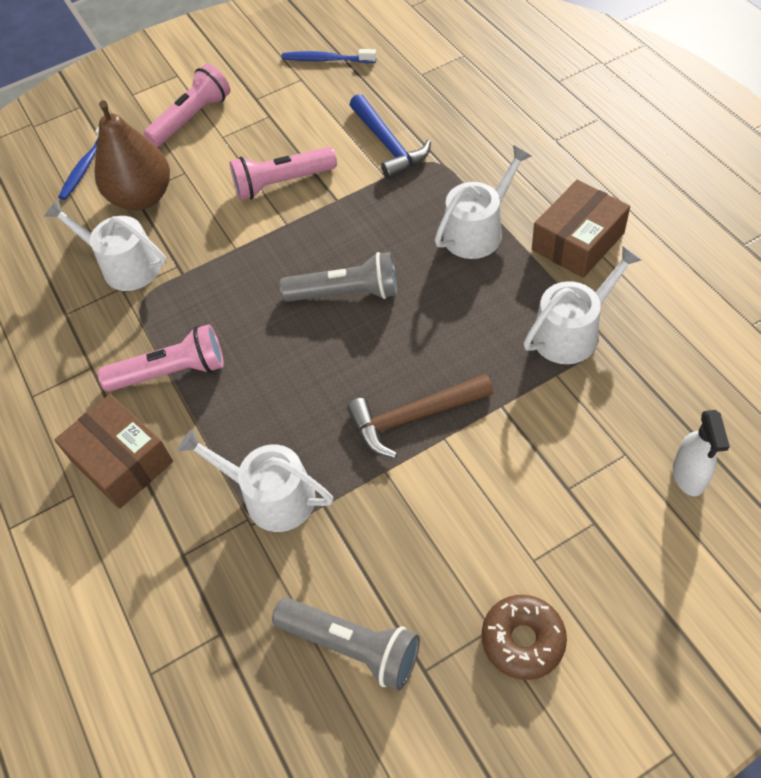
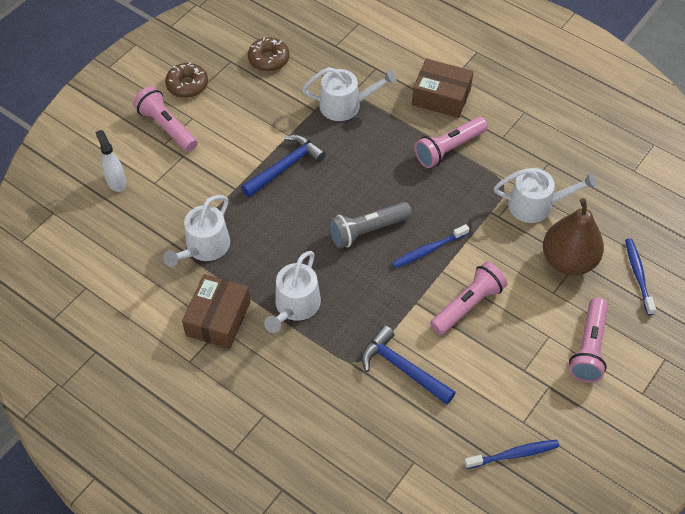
camera: 150 degrees right, 0 degrees up
(286, 250) = (428, 250): none -> blue toothbrush
(352, 646) = (269, 59): grey flashlight -> brown donut
(413, 417) = (285, 167): brown hammer -> blue hammer
(582, 556) = (167, 127): none -> pink flashlight

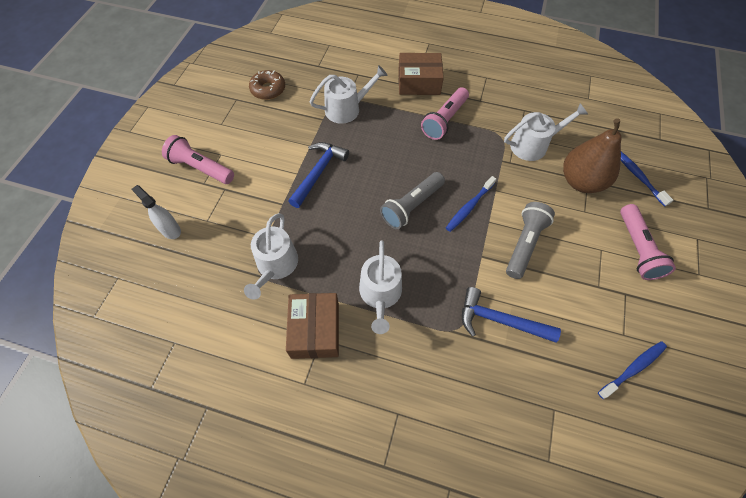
camera: 20 degrees left, 5 degrees up
(187, 85) = (206, 128): brown donut -> none
(468, 305) = (524, 244): pink flashlight -> grey flashlight

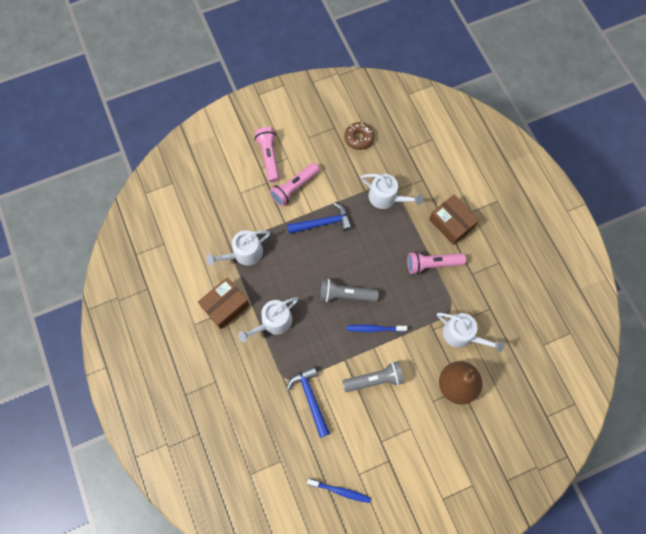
camera: 50 degrees right, 10 degrees up
(170, 230) = (219, 180): white spray bottle -> none
(637, 249) = (430, 450): pink flashlight -> pink flashlight (294, 188)
(638, 177) = (494, 420): blue toothbrush -> none

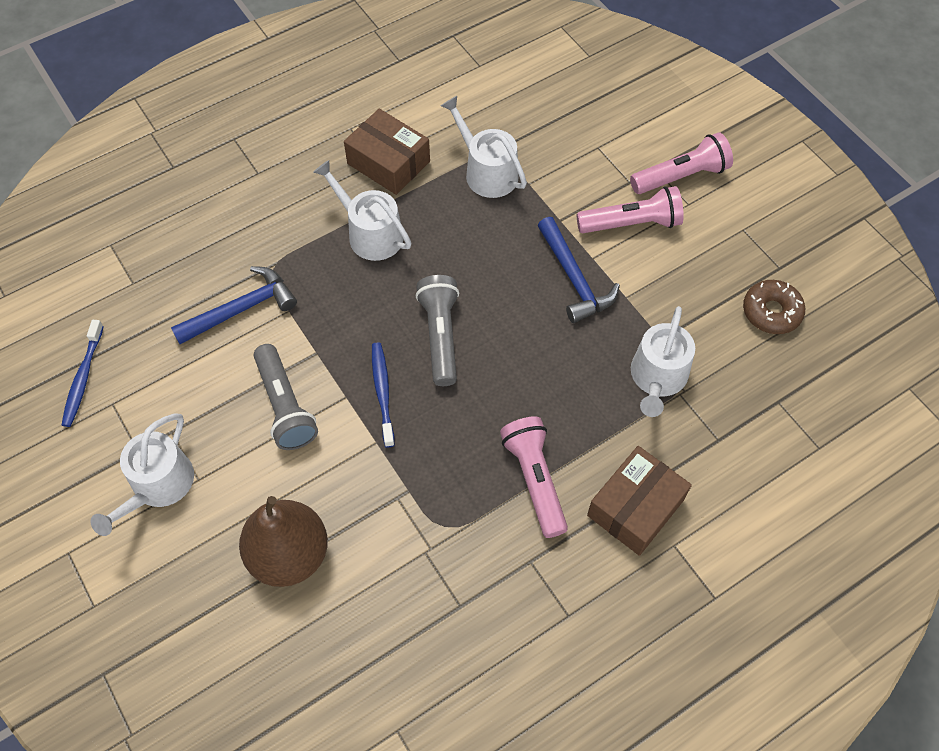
camera: 80 degrees right, 10 degrees down
(294, 188) = (631, 223): pink flashlight -> pink flashlight turned 135 degrees clockwise
(462, 335) = (394, 554): white watering can -> white watering can (158, 486)

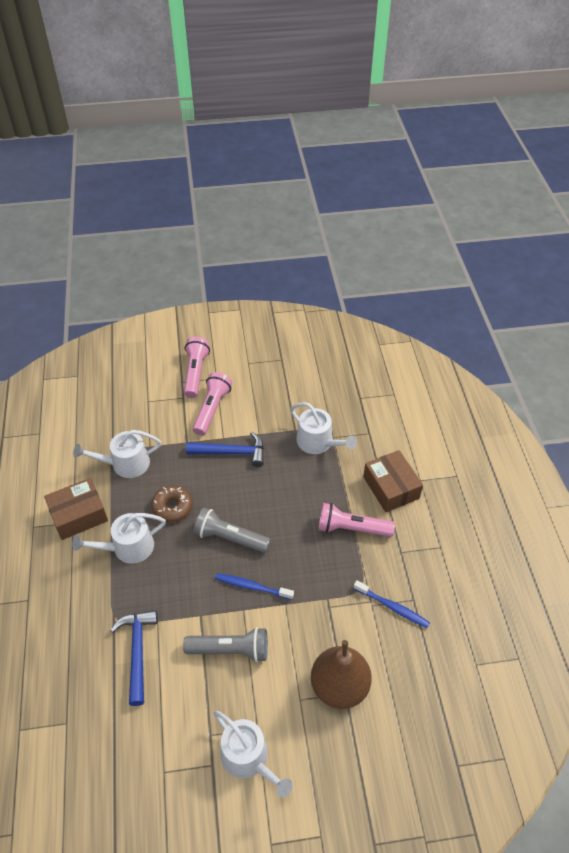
camera: 65 degrees left, 10 degrees down
(83, 378) = (129, 788): blue toothbrush -> blue toothbrush (392, 607)
(771, 312) = (306, 375): brown donut -> brown donut (172, 507)

